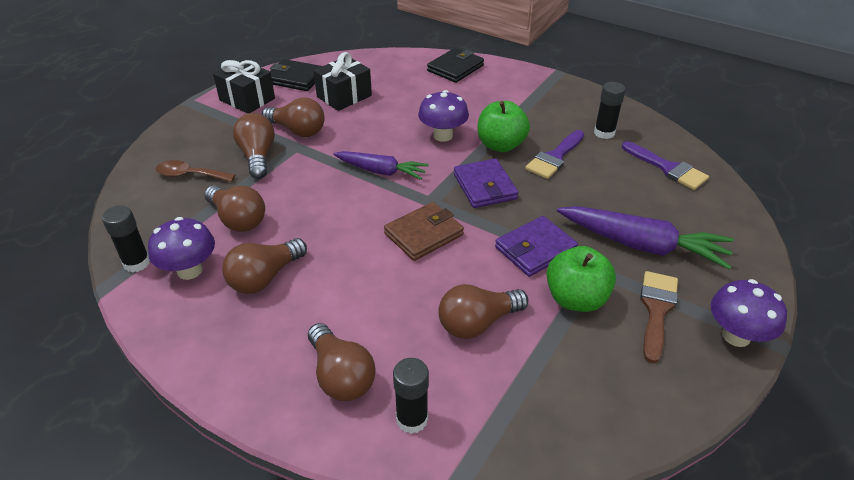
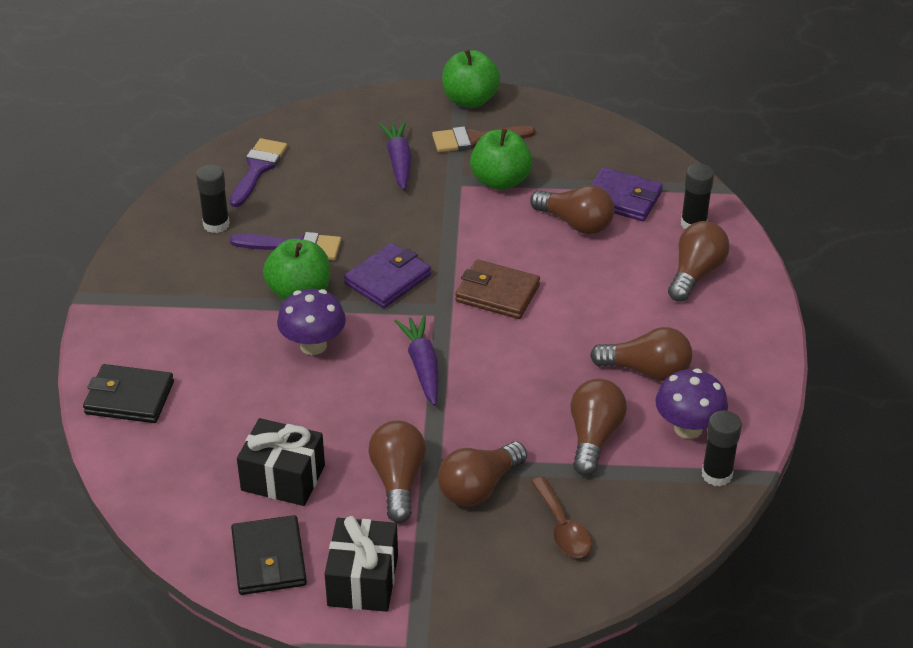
camera: 120 degrees left, 0 degrees up
(535, 249) = (457, 219): purple wallet -> purple wallet (622, 198)
(641, 245) = (399, 162): purple carrot -> purple carrot, size x0.65
(736, 336) = (470, 100): purple mushroom -> green apple

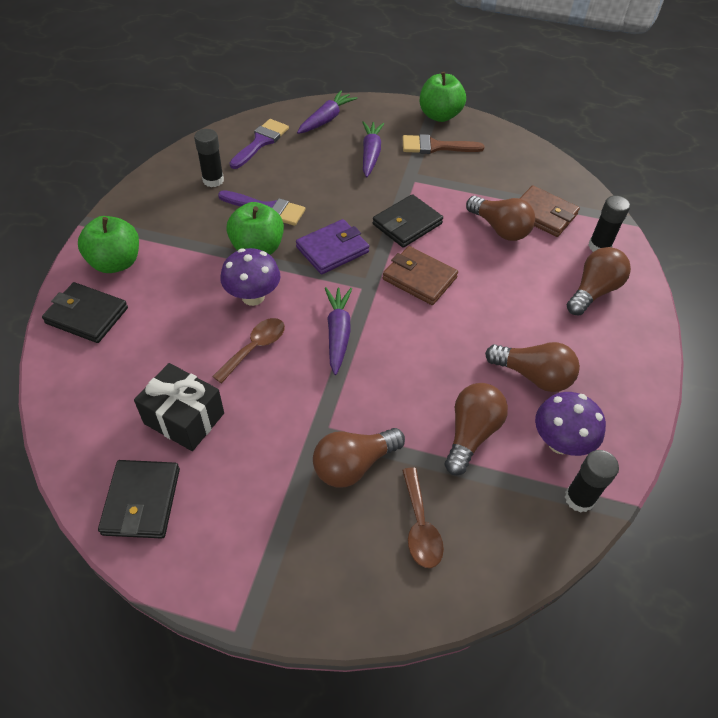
camera: 10 degrees right, 10 degrees up
(330, 128) = (326, 119): none -> purple carrot
(335, 397) = (255, 348): none -> brown spoon
(363, 580) = (218, 544): black gift -> none
(398, 480) = (283, 442): brown light bulb -> none
(466, 236) = (407, 224): none -> black wallet
(500, 181) = (446, 183): green apple -> green apple (116, 263)
(622, 198) = (543, 214): purple wallet -> brown wallet

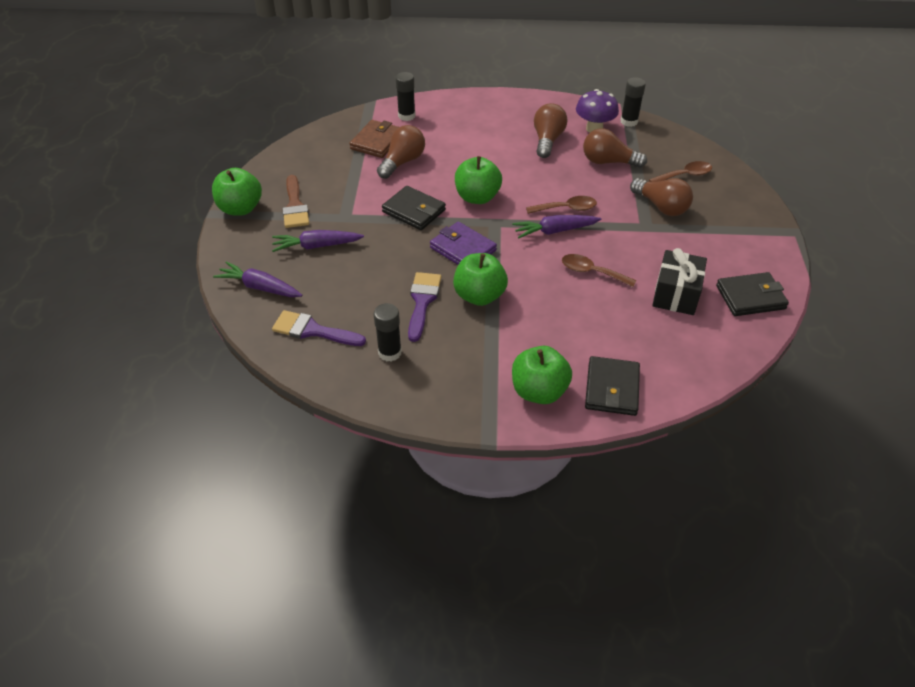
camera: 100 degrees left, 5 degrees down
(253, 297) = (539, 285): purple mushroom -> none
(377, 356) = (566, 209): none -> brown spoon
(419, 278) = (477, 197): brown wallet -> green apple
(593, 291) = (456, 118): brown light bulb -> none

